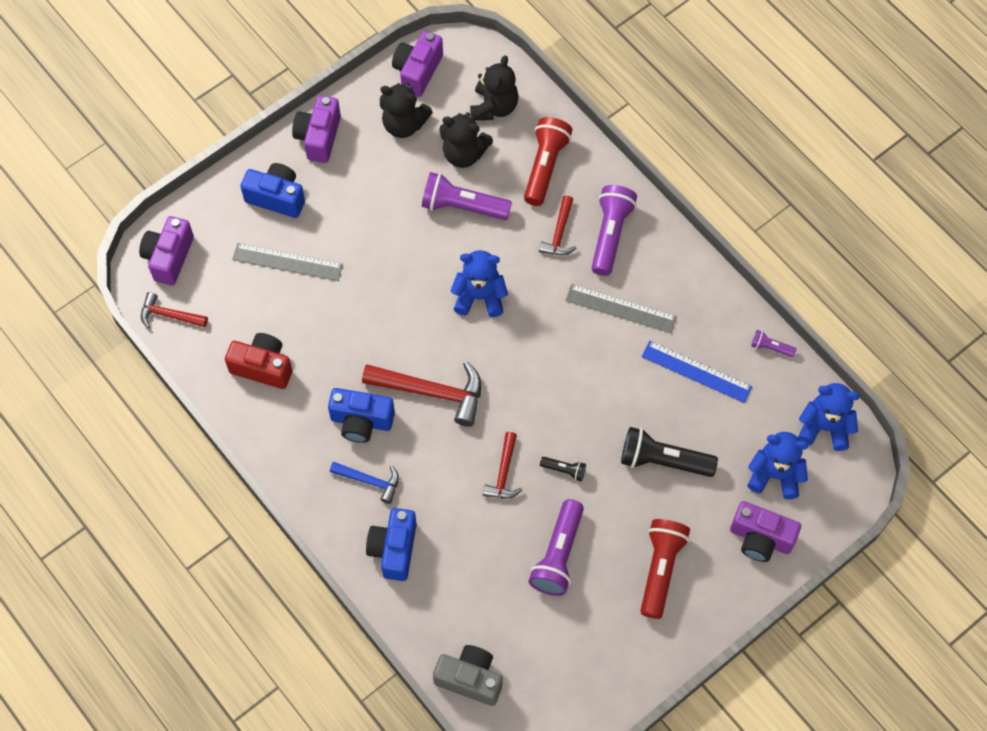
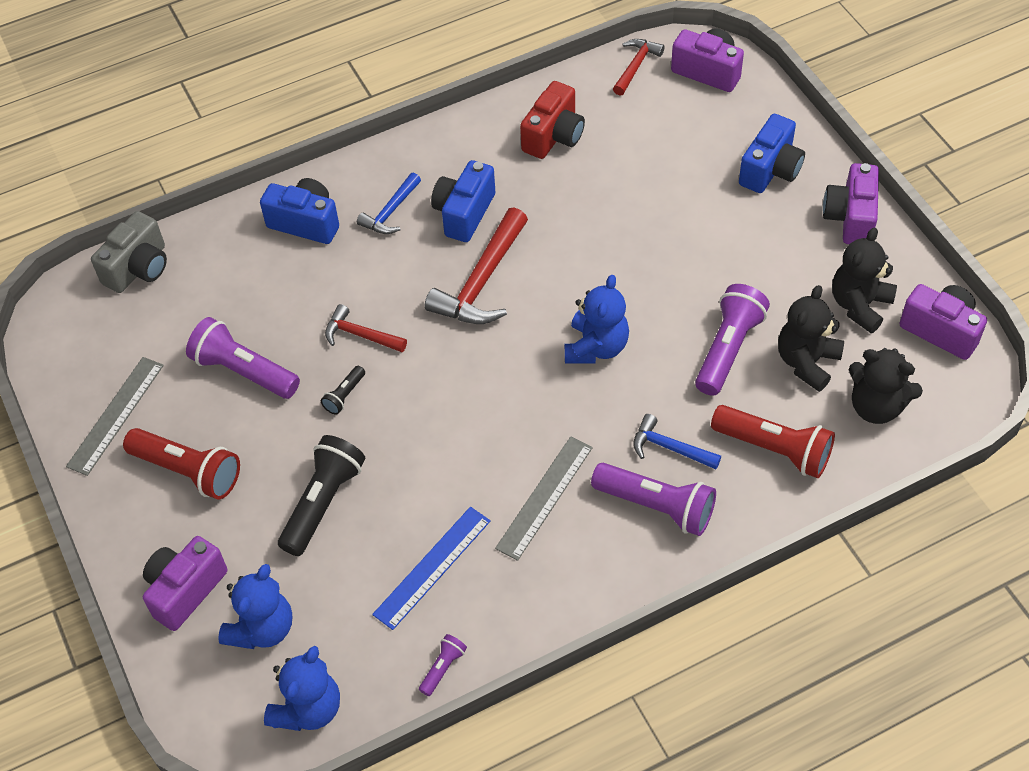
camera: 105 degrees right, 10 degrees down
(287, 262) = (682, 170): grey ruler -> grey ruler (116, 415)
(319, 137) = (850, 218): purple camera -> purple camera turned 105 degrees counterclockwise
(559, 233) = (670, 448): red hammer -> blue hammer

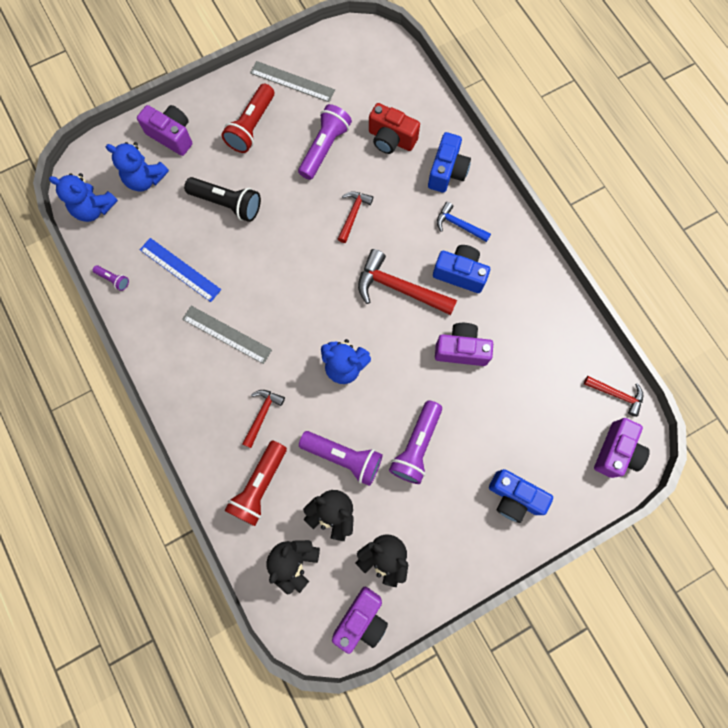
camera: 85 degrees right, 20 degrees up
(138, 268) = (405, 77): grey camera -> none
(344, 395) = (305, 209): black flashlight -> none
(554, 136) = (537, 333): red camera -> red camera (391, 139)
(656, 506) = (218, 405): purple flashlight -> purple flashlight (416, 446)
(670, 448) = (262, 415): blue hammer -> red hammer
(850, 218) = (468, 558): purple camera -> purple camera (461, 349)

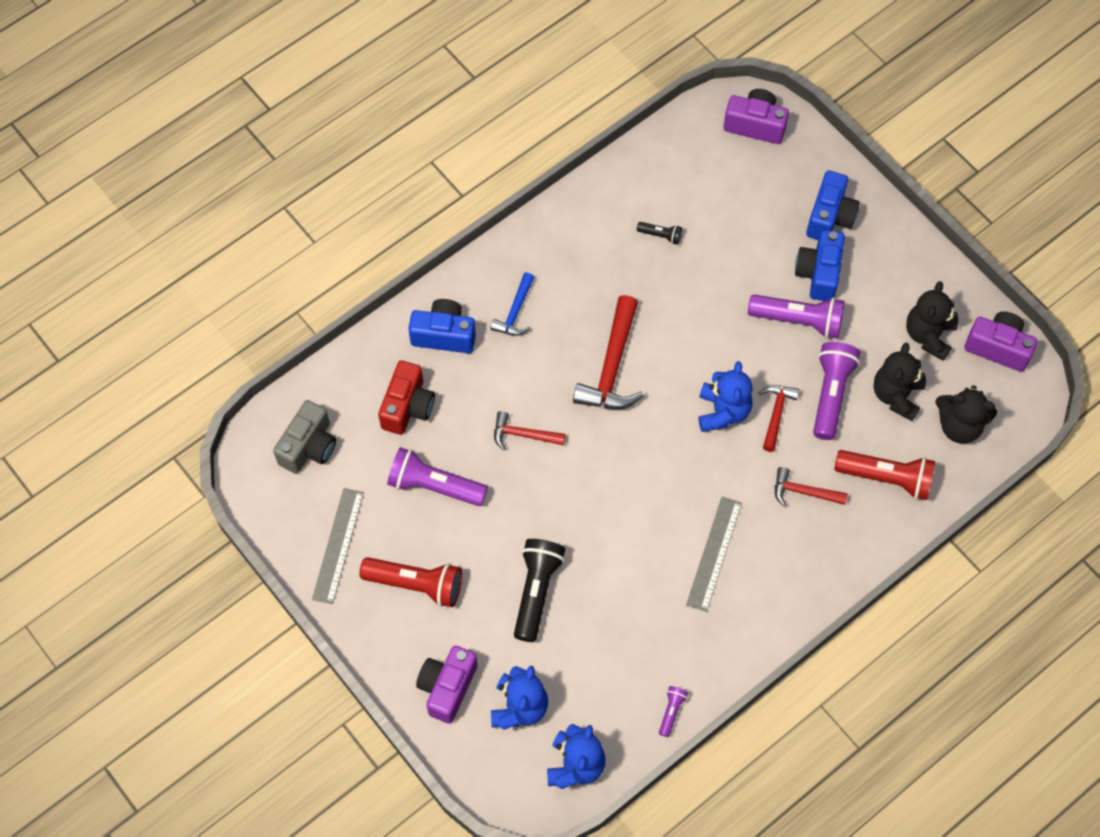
camera: 100 degrees left, 10 degrees down
(180, 269) = (640, 630): blue ruler -> none
(371, 72) = (309, 447): none -> grey camera
(460, 273) = (579, 303): blue camera -> blue camera (819, 273)
(461, 349) = (674, 289): purple camera -> none
(513, 348) = (660, 235): none -> black flashlight
(616, 394) = (691, 129): red hammer -> red hammer (776, 414)

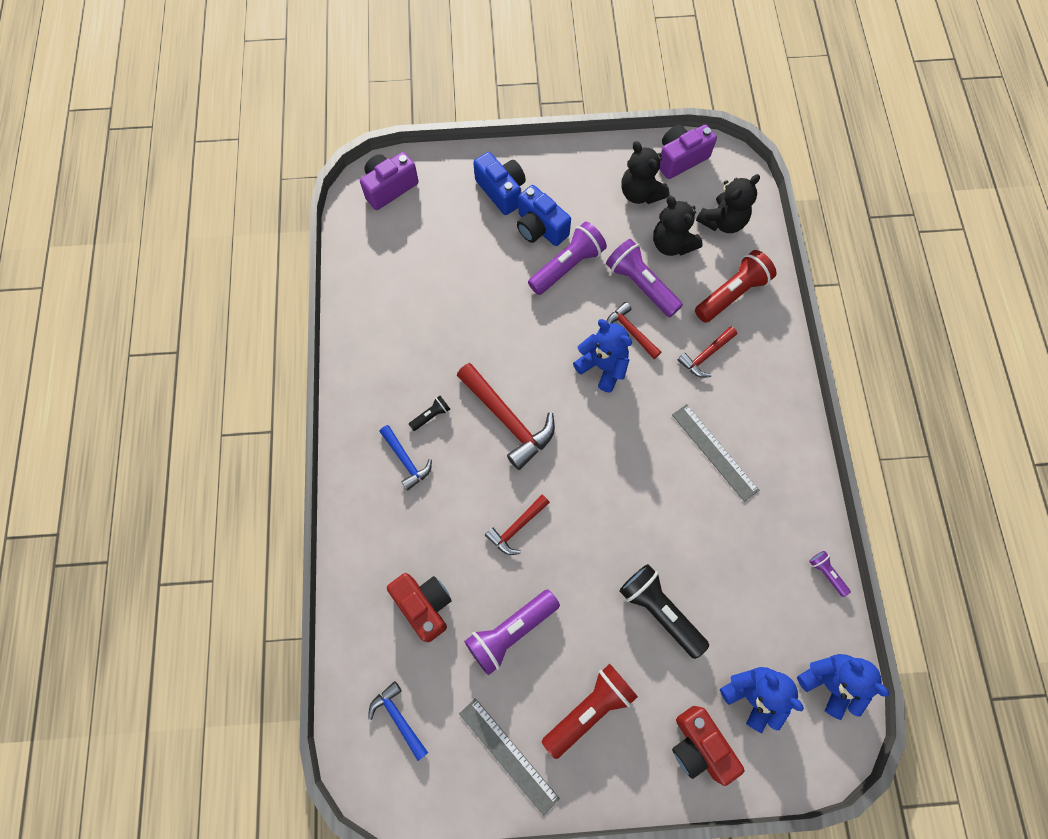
camera: 55 degrees left, 5 degrees up
(309, 447) = (398, 718): grey camera -> blue hammer
(444, 335) = (382, 530): blue camera -> none
(447, 687) = (699, 745): purple camera -> red camera
(660, 235) = (426, 311): black flashlight -> black flashlight (431, 415)

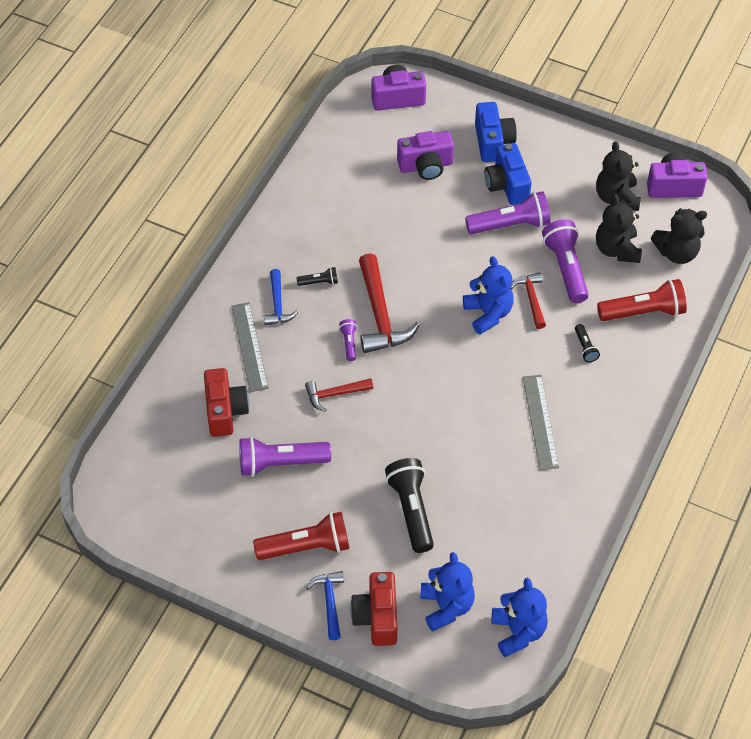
camera: 30 degrees right, 15 degrees down
(398, 718) = (155, 476): blue hammer -> blue hammer (329, 602)
(456, 244) = (426, 166): none -> purple camera
(508, 755) = (222, 543): grey ruler -> grey ruler (249, 346)
(706, 355) = (585, 347): red hammer -> black flashlight
(826, 573) = (573, 556): purple flashlight -> purple flashlight (349, 343)

